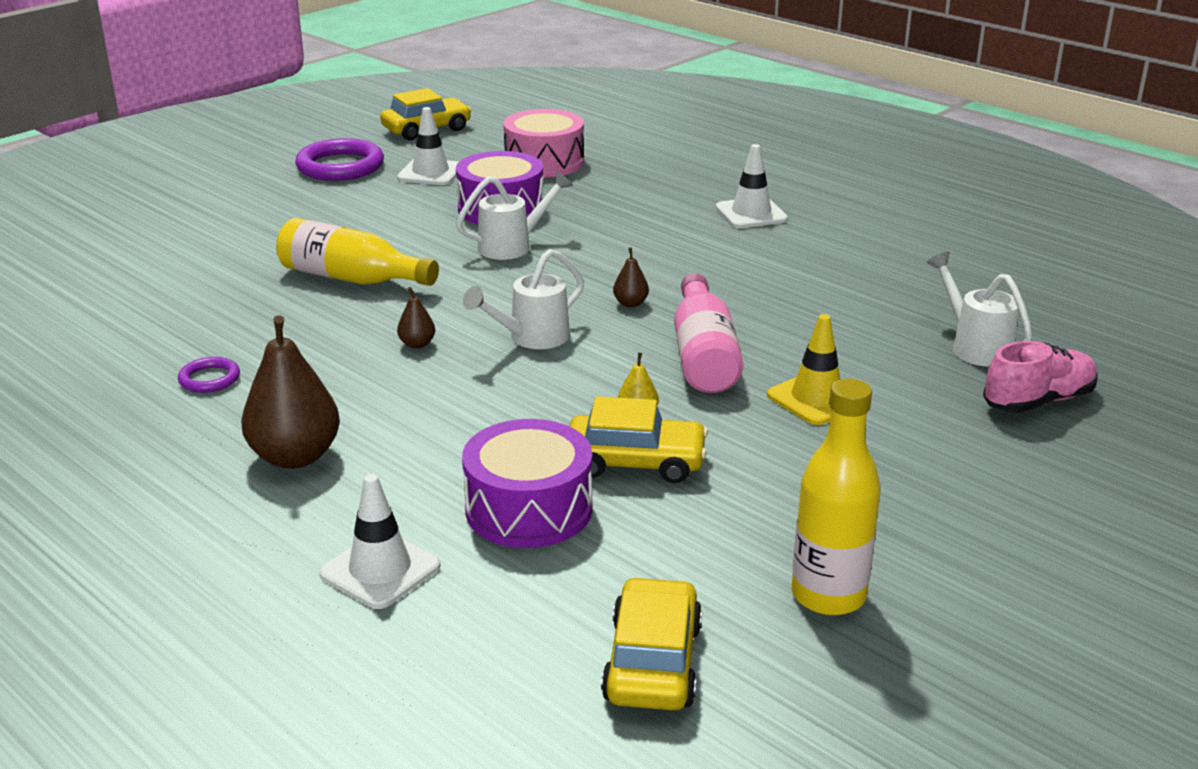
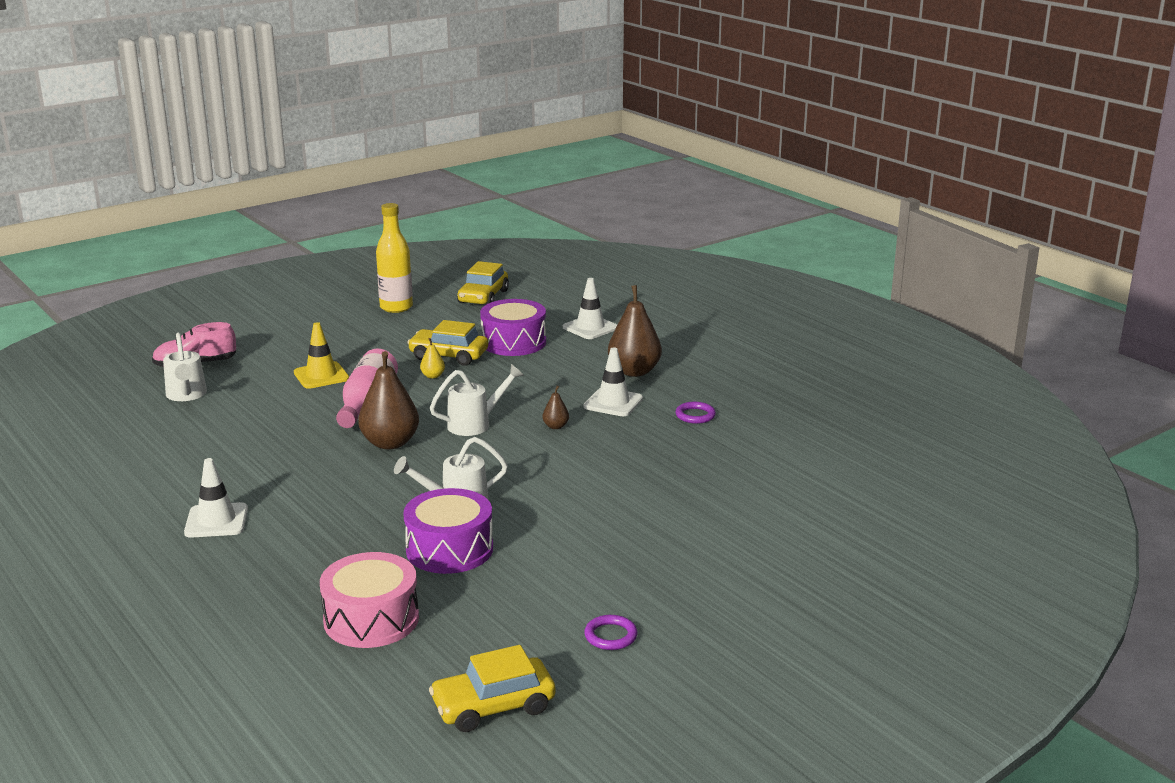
camera: 170 degrees left, 5 degrees down
(340, 166) = (610, 636): purple ring -> purple ring, size x0.51
(351, 278) = (600, 483): yellow bottle -> none
(430, 173) = (507, 613): white traffic cone -> white traffic cone (613, 403)
(630, 303) = (390, 443): brown pear -> brown pear, size x2.19

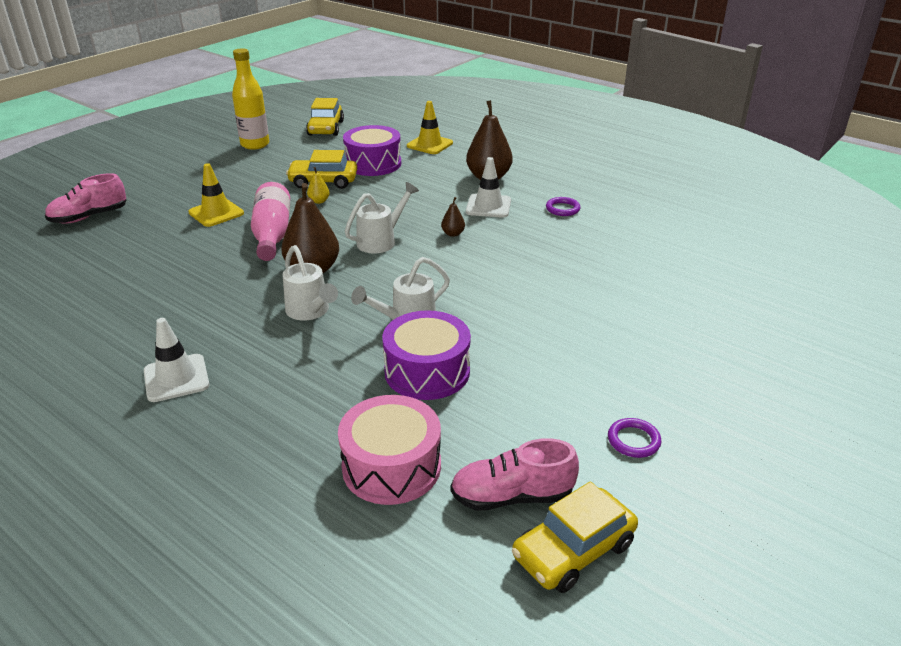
camera: 15 degrees left, 10 degrees up
(186, 395) = (92, 248): white watering can -> white watering can (310, 311)
(465, 659) = (512, 496): none -> pink shoe
(590, 328) = (430, 144): white traffic cone -> yellow traffic cone

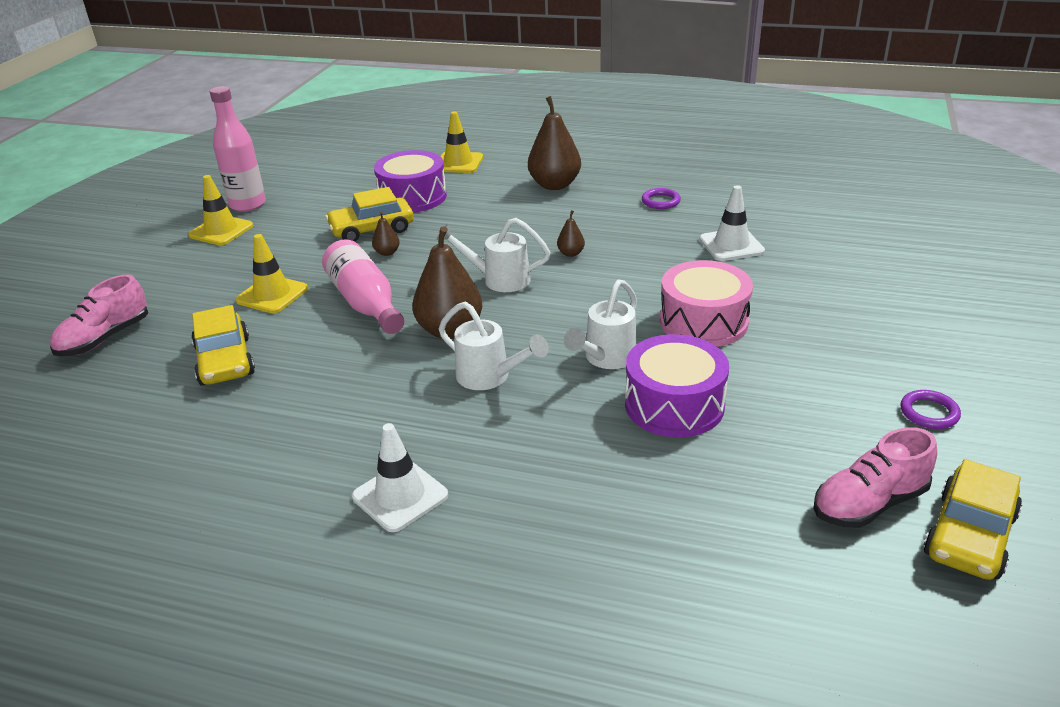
camera: 20 degrees left, 0 degrees up
(222, 159) = (221, 231): none -> yellow traffic cone
(255, 144) = (247, 205): yellow bottle -> pink bottle
(319, 201) = (387, 252): yellow pear -> brown pear
(326, 128) = (319, 168): yellow car -> yellow car (225, 361)
(381, 241) = (499, 280): white watering can -> white watering can turned 105 degrees counterclockwise
(391, 466) = (727, 514): pink drum -> pink drum (703, 322)
(488, 206) = (582, 216): white traffic cone -> white traffic cone (731, 245)

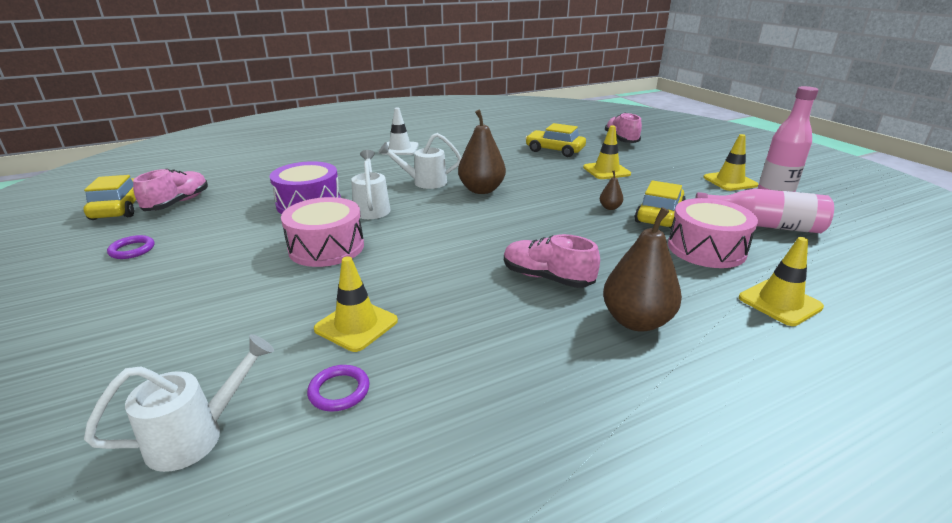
camera: 135 degrees right, 5 degrees down
(365, 303) = (552, 184): pink bottle -> pink bottle (763, 225)
(412, 197) = (706, 249): purple drum -> pink drum
(499, 280) = (506, 220): white watering can -> white watering can (196, 436)
(559, 223) = (547, 278): none -> pink shoe
(571, 253) = (490, 256): brown pear -> none
(660, 201) = (495, 353): purple ring -> purple ring (339, 391)
(731, 245) = (356, 325): white traffic cone -> yellow traffic cone

